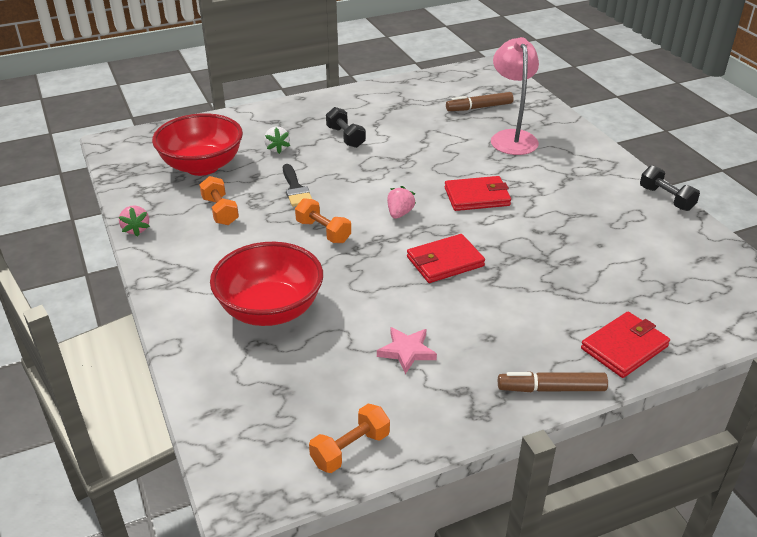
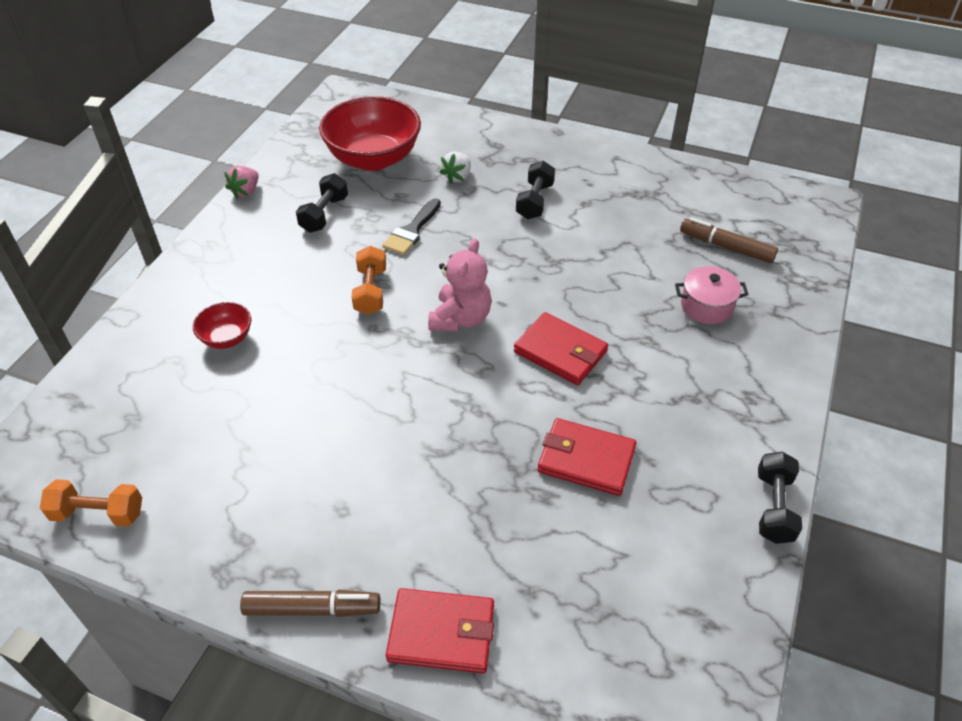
camera: 45 degrees right, 10 degrees up
(220, 211) = (324, 214): orange dumbbell -> black dumbbell
(270, 310) = (227, 338): red bowl -> red bowl, size x0.47
(399, 213) = (460, 318): pink strawberry -> pink teddy bear
(407, 351) = (261, 463): pink star -> none
(445, 262) = (423, 400): red wallet -> red wallet (586, 459)
(511, 137) = (706, 306): pink lamp -> pink pot
(551, 388) = (312, 609): brown marker -> brown marker turned 135 degrees clockwise

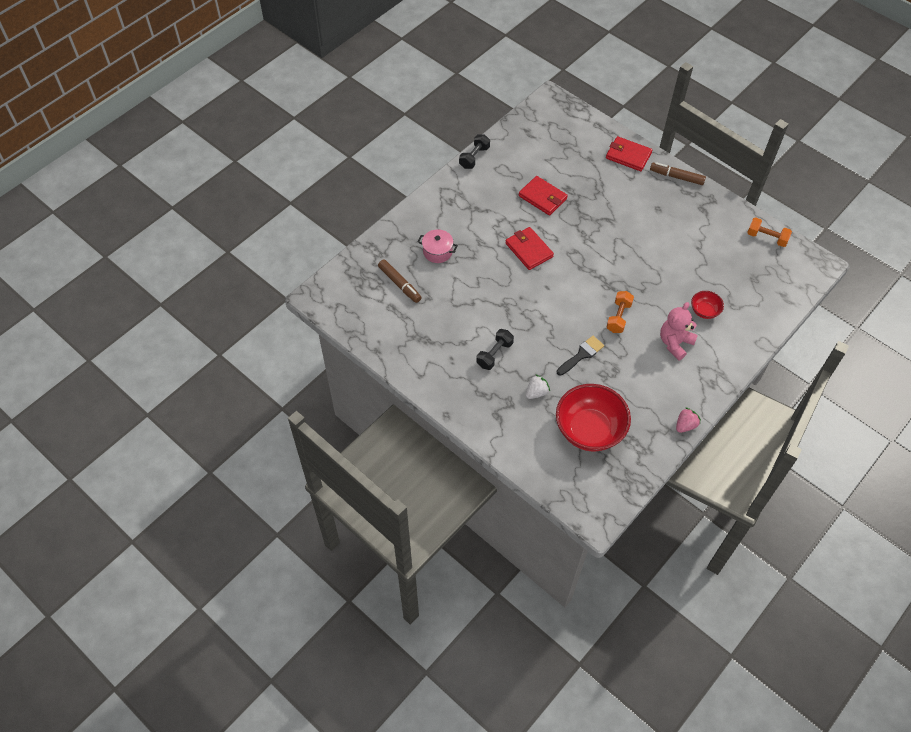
camera: 160 degrees left, 10 degrees up
(324, 214) = (635, 386): black dumbbell -> none
(460, 318) = (573, 284): pink teddy bear -> pink teddy bear (675, 343)

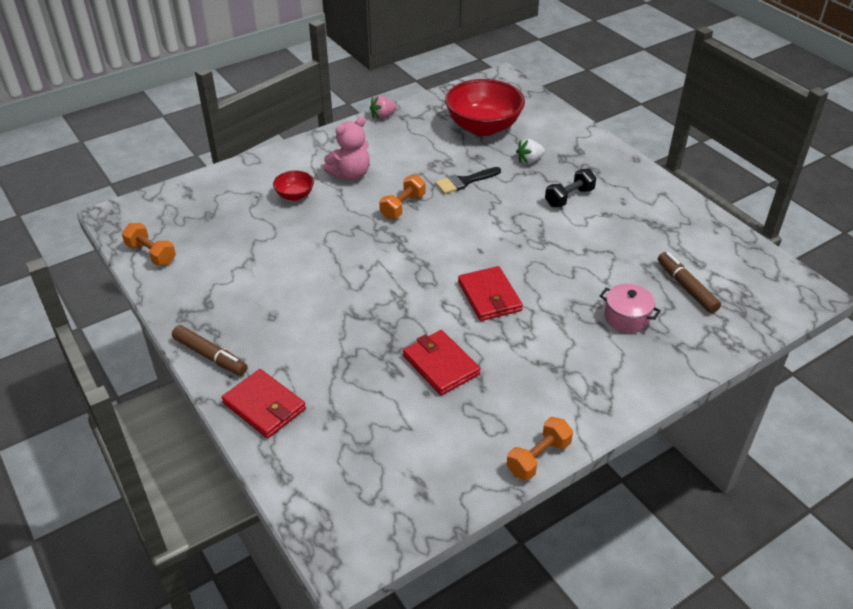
camera: 165 degrees left, 15 degrees down
(474, 157) = (538, 458): black dumbbell -> orange dumbbell

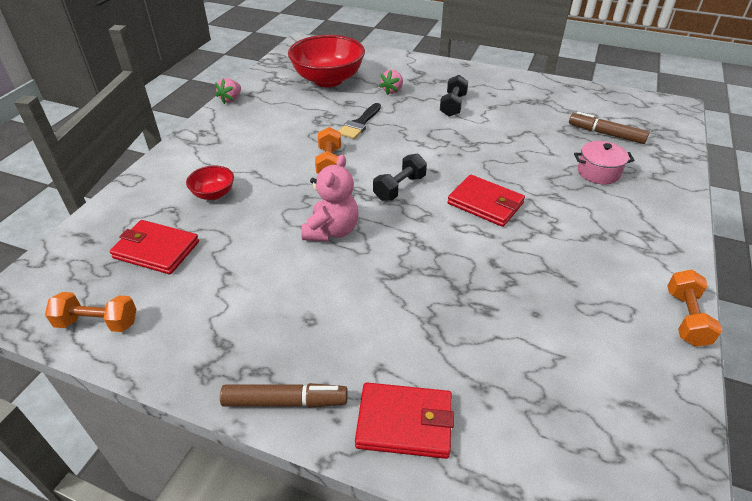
camera: 35 degrees left, 0 degrees up
(350, 174) = (251, 155): pink teddy bear -> pink teddy bear (332, 231)
(435, 252) = (399, 188): none -> black dumbbell
(440, 365) = (517, 281): red wallet -> red wallet (156, 250)
(529, 160) = (392, 91): white strawberry -> pink strawberry

